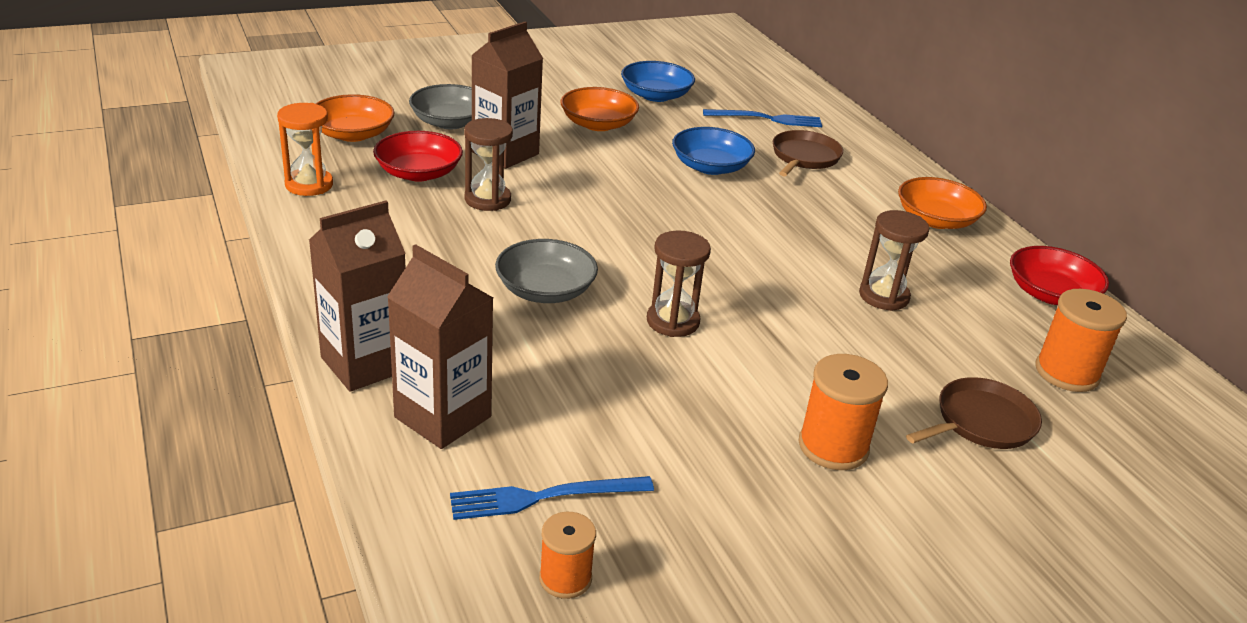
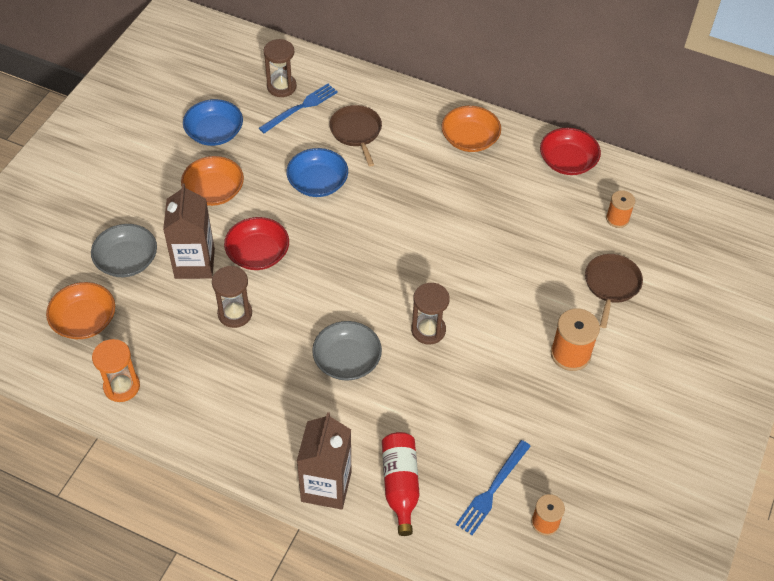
camera: 40 degrees left, 20 degrees up
(419, 173) = (169, 323): red bowl -> red bowl (258, 253)
(443, 417) = (400, 485): brown carton -> red bottle
(883, 296) = (500, 227): brown hourglass -> brown hourglass (281, 87)
(1067, 373) = (617, 219): orange spool -> orange spool, size x0.63

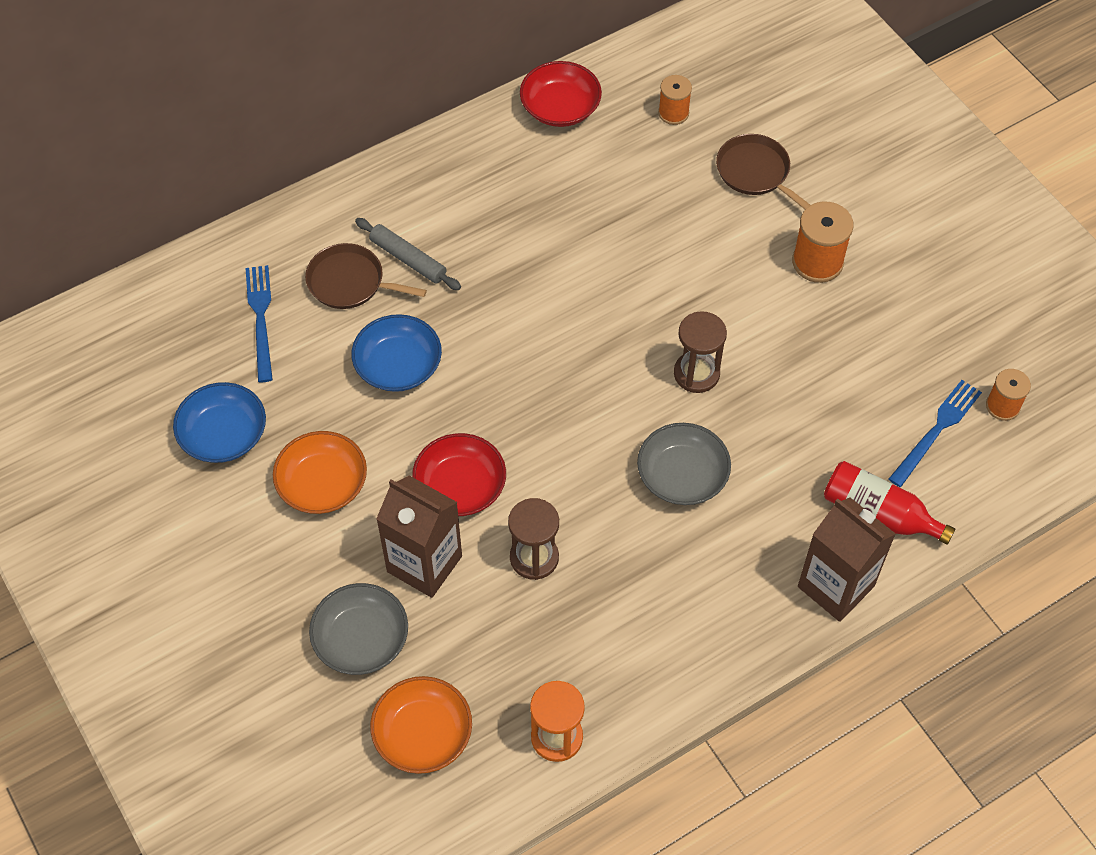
camera: 55 degrees left, 5 degrees up
(281, 87) = (207, 320): brown hourglass -> none
(394, 149) = (408, 259): none -> grey rolling pin
(470, 139) = (453, 177): orange bowl -> none
(492, 489) = (936, 430): blue fork -> blue fork turned 120 degrees counterclockwise

